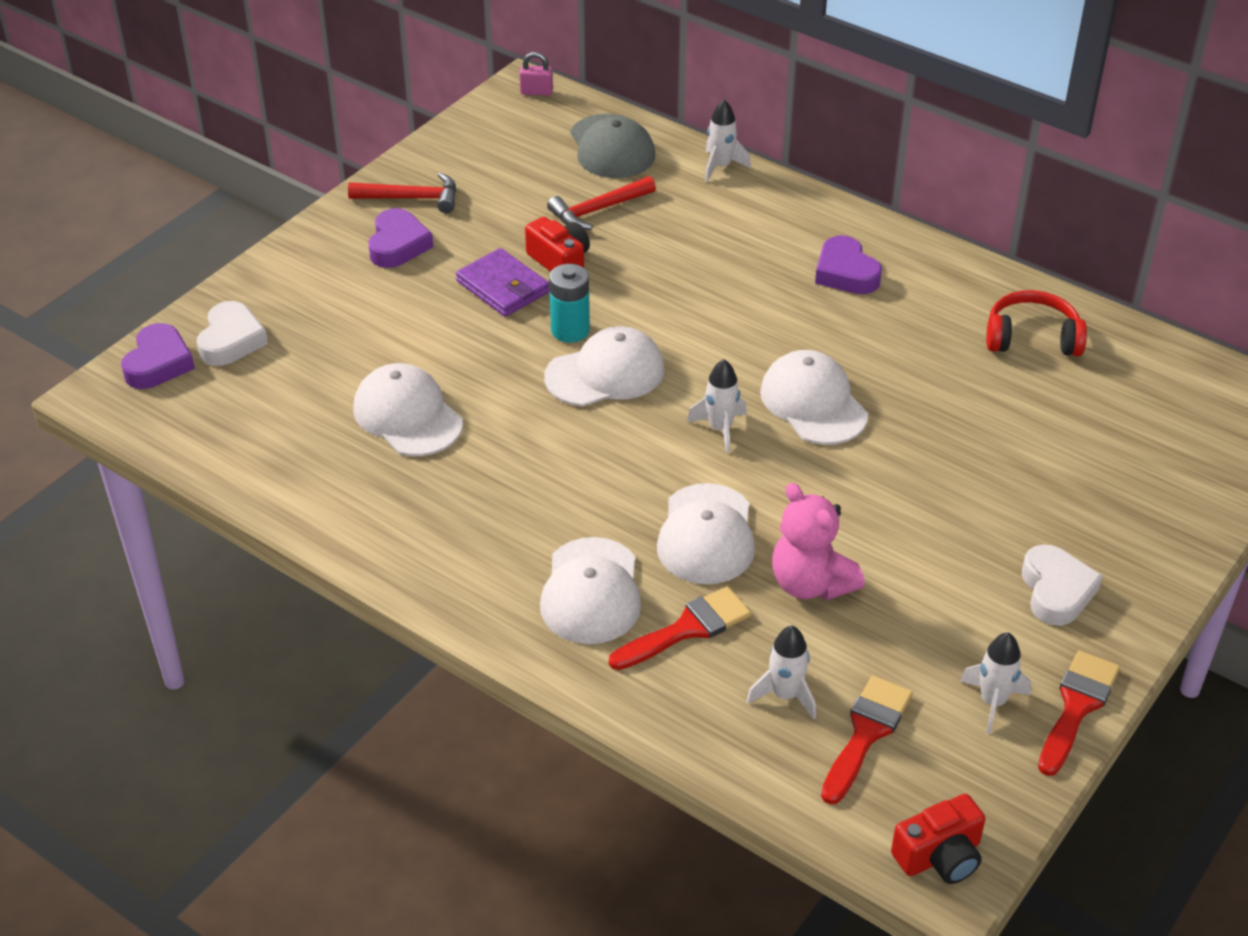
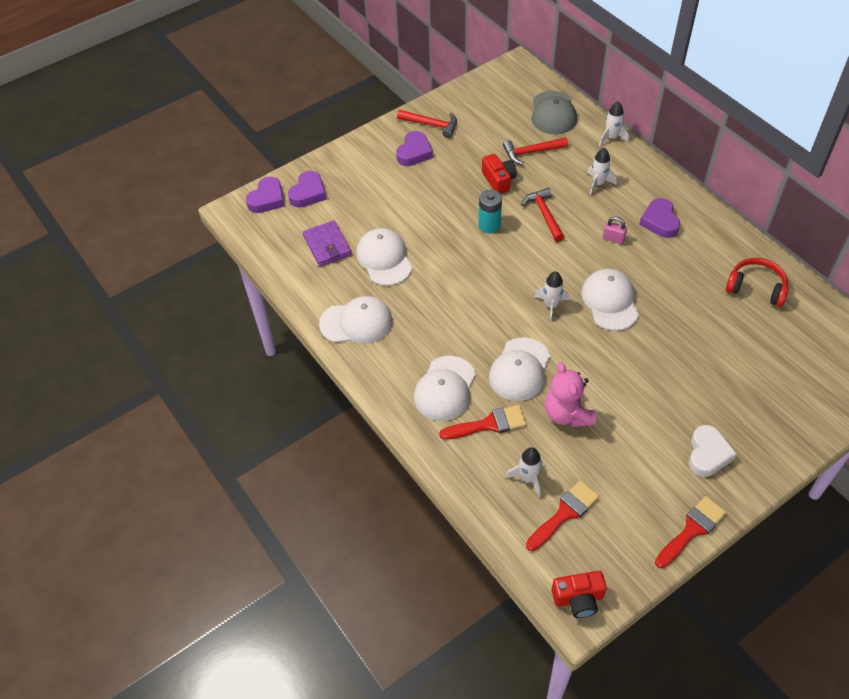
camera: 20 degrees right, 10 degrees up
(231, 340) = (308, 193): white heart -> purple heart
(503, 287) = (462, 190): purple wallet -> purple wallet (327, 245)
(536, 92) = (523, 69): pink padlock -> pink padlock (613, 239)
(605, 373) = (499, 256): white cap -> white cap (356, 322)
(656, 297) = (544, 214): none -> red hammer
(993, 702) = (644, 514): white rocket -> white rocket (598, 184)

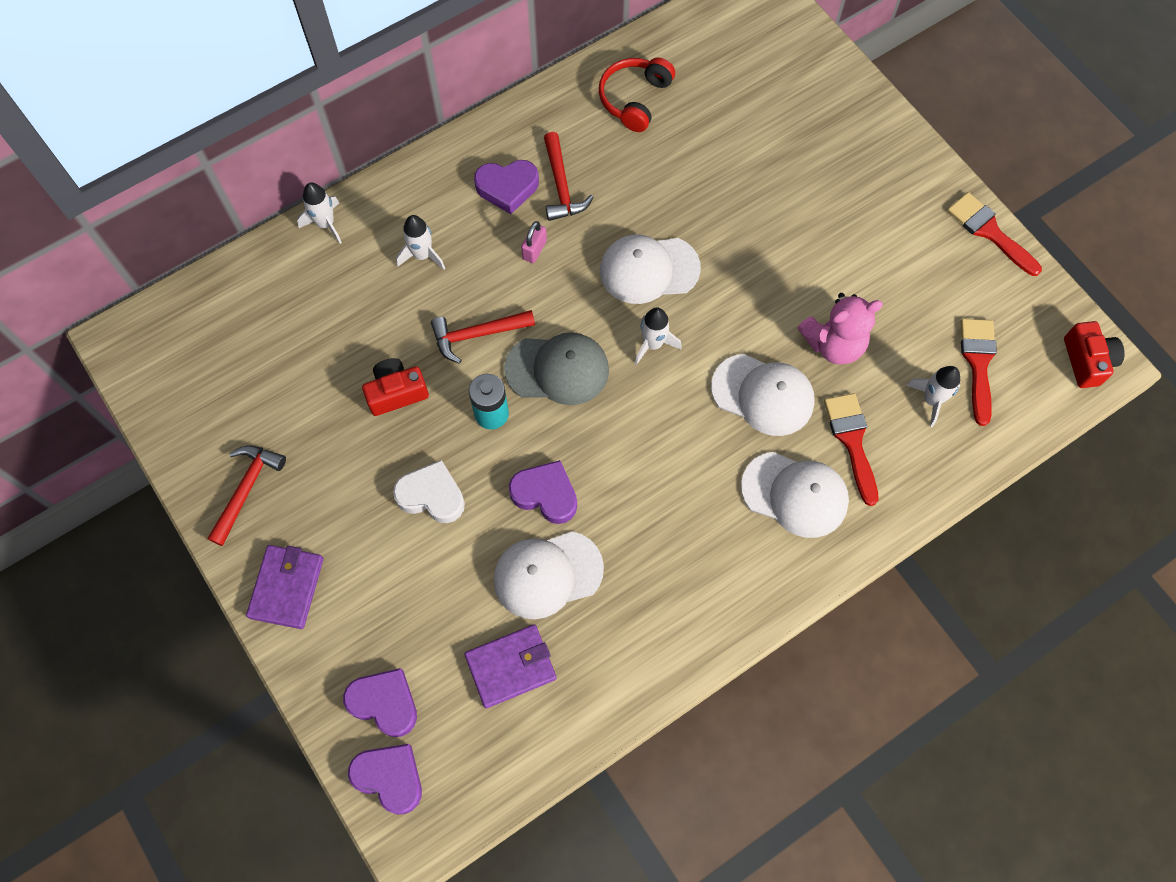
camera: 90 degrees left, 15 degrees up
(356, 322) = (673, 618): white cap -> none
(374, 147) = (286, 587): none -> purple wallet
(414, 152) = (311, 520): purple heart -> purple heart (545, 494)
(531, 152) = (340, 339): red hammer -> red hammer (561, 186)
(553, 113) = (254, 298): grey cap -> grey cap (557, 369)
(564, 513) = (978, 363): red brush -> red brush turned 45 degrees clockwise
(708, 454) = (887, 198): white heart -> white heart (432, 495)

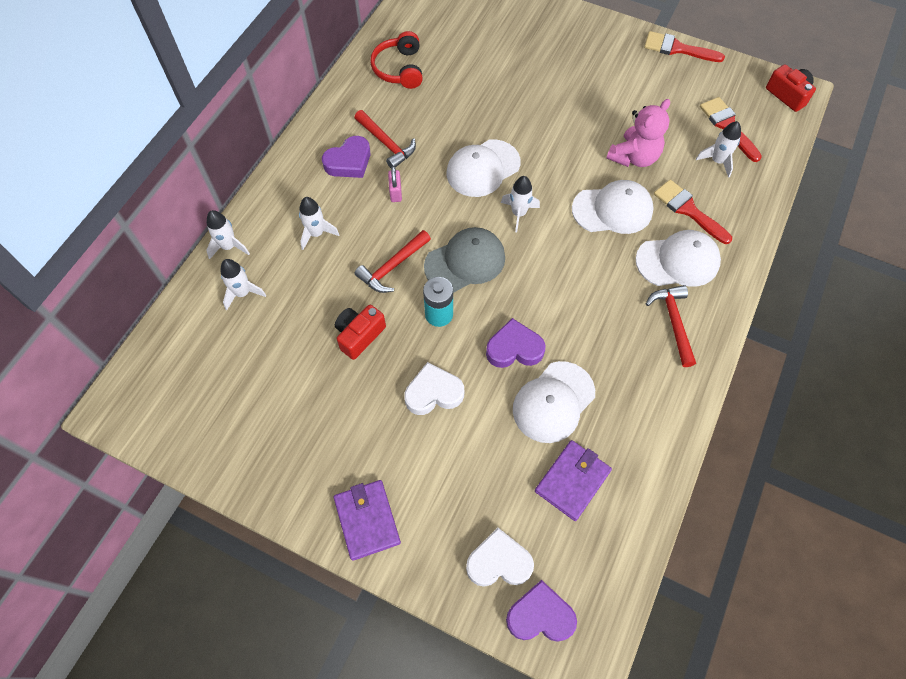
camera: 30 degrees left, 5 degrees down
(246, 489) = (288, 465): red hammer -> red hammer (673, 322)
(309, 283) = (243, 293): none -> white rocket
(384, 703) = (499, 562): purple heart -> white heart

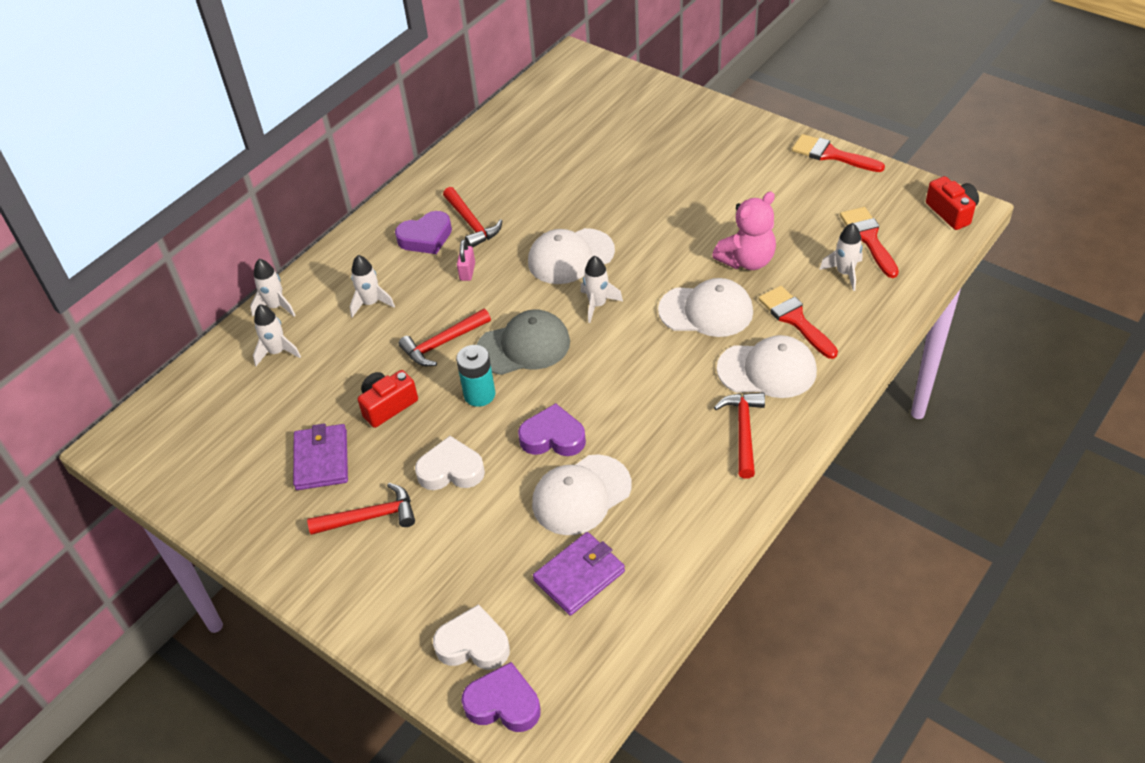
camera: 15 degrees right, 15 degrees down
(367, 520) = (343, 584): purple wallet -> purple wallet (321, 460)
(373, 450) = (370, 517): none -> red hammer
(399, 69) = (507, 152): red headphones -> none

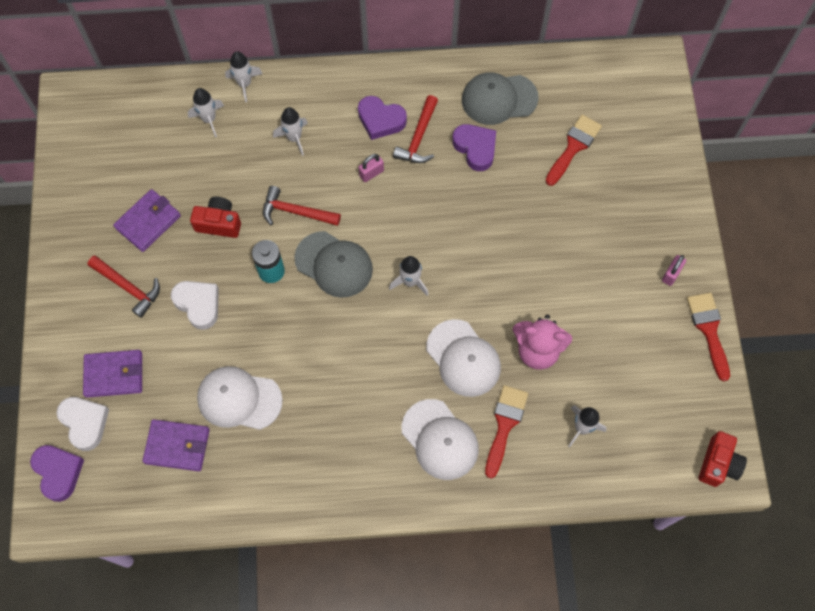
camera: 45 degrees right, 20 degrees up
(448, 585) = (114, 374): none -> purple wallet
(497, 157) = (499, 99): none -> grey cap
(553, 437) = (272, 345): purple heart -> purple heart (475, 148)
(570, 257) = (441, 228): white cap -> none
(743, 431) = (371, 463): red hammer -> none
(762, 148) = (671, 274): none -> pink padlock
(868, 238) = (634, 421): red brush -> red brush (573, 147)

